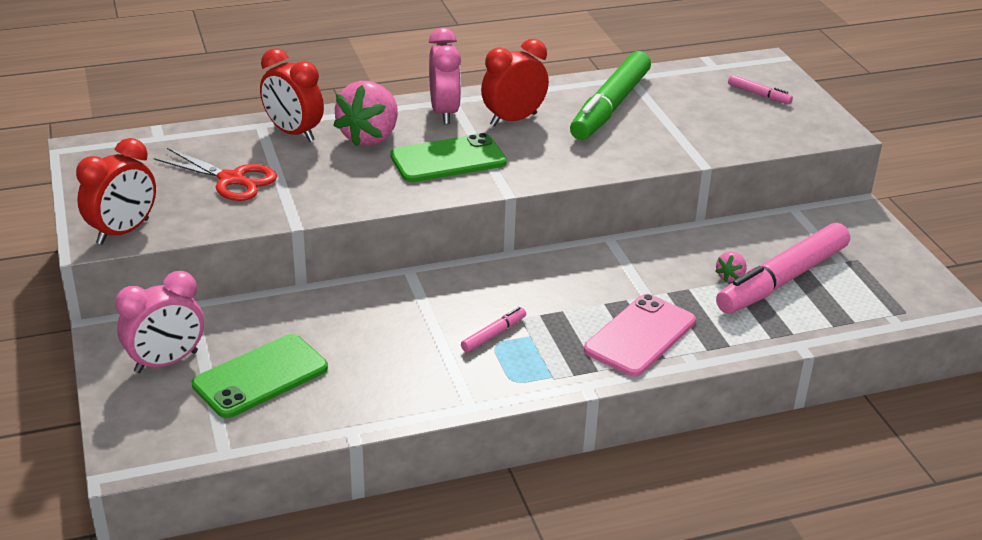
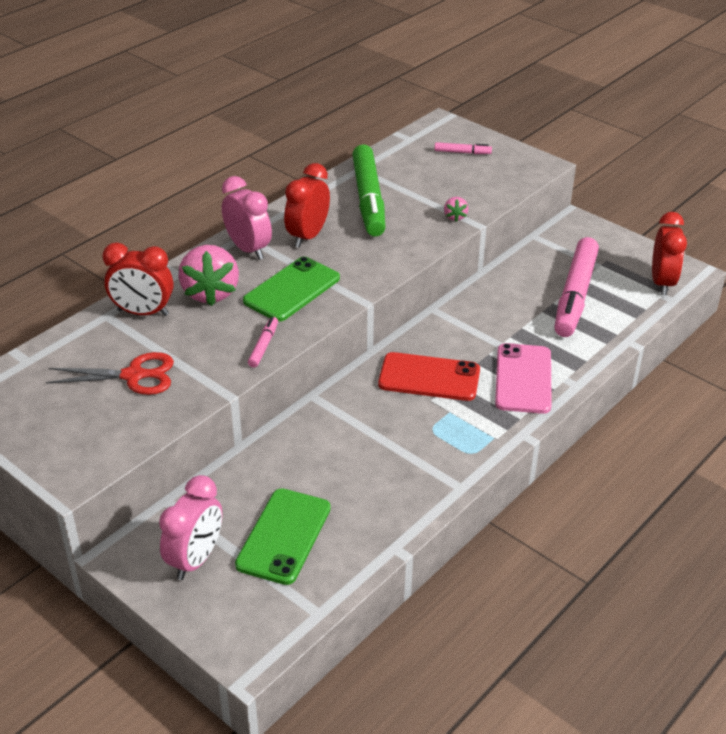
camera: 30 degrees left, 5 degrees up
(123, 232) = (88, 461): red clock -> red clock (662, 283)
(494, 335) = (424, 422): pink marker -> pink marker (263, 346)
(541, 297) = (429, 377): none -> red phone
(730, 277) = (540, 307): pink strawberry -> pink strawberry (455, 217)

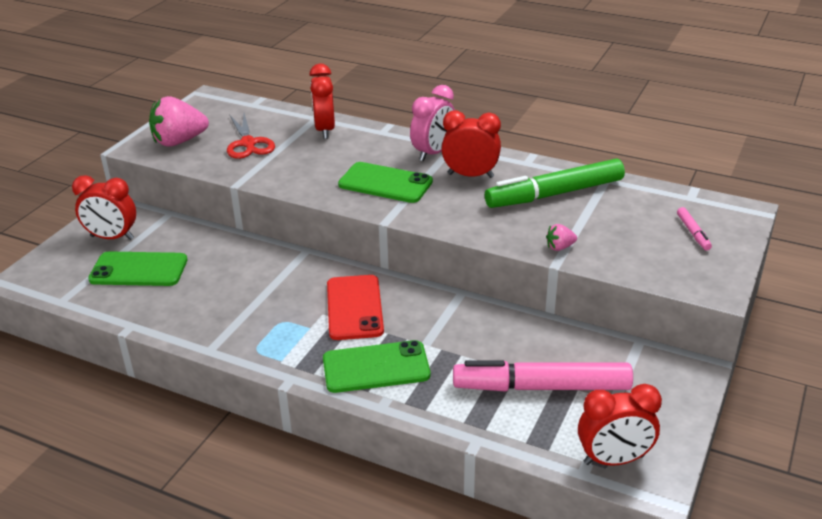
camera: 75 degrees right, 5 degrees down
(195, 559) = (112, 237): pink clock -> red clock
(210, 293) = (363, 150): pink strawberry -> pink strawberry (179, 141)
(263, 346) = (302, 186): pink marker -> none
(523, 379) = (376, 367): pink phone -> green phone

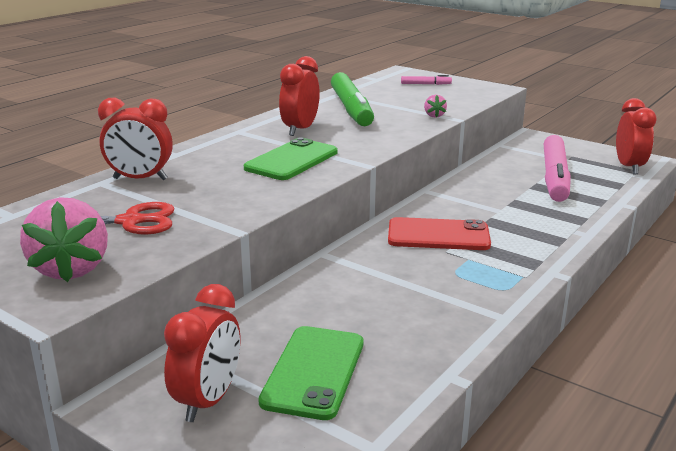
camera: 80 degrees left, 10 degrees down
(376, 367) = (533, 232): green phone -> none
(433, 153) = (244, 138): pink clock -> none

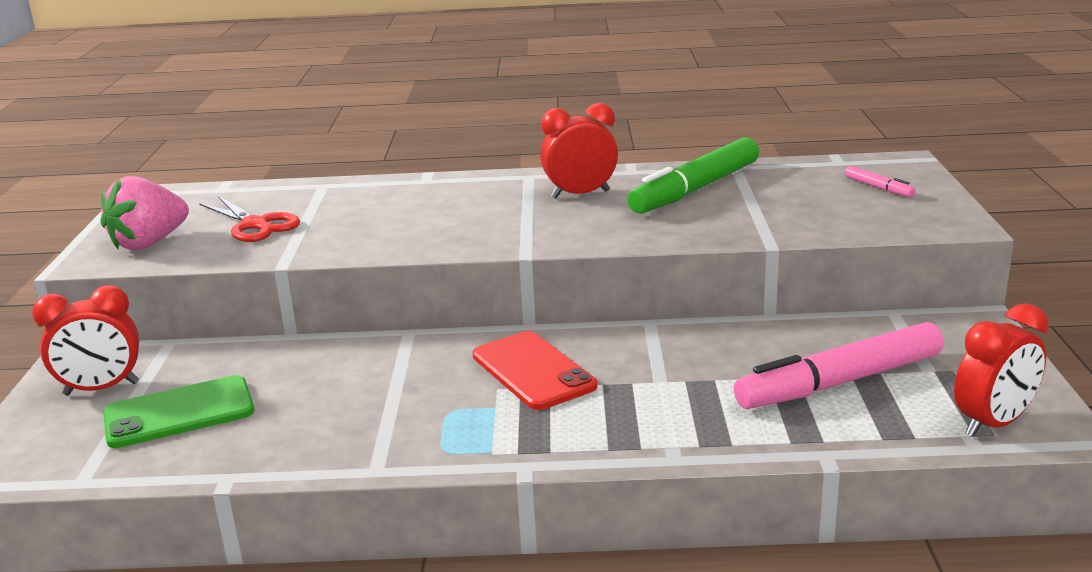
camera: 55 degrees right, 0 degrees up
(140, 179) = (349, 193): red clock -> none
(292, 160) = (484, 222): green phone -> none
(434, 115) = (757, 230): pink strawberry -> none

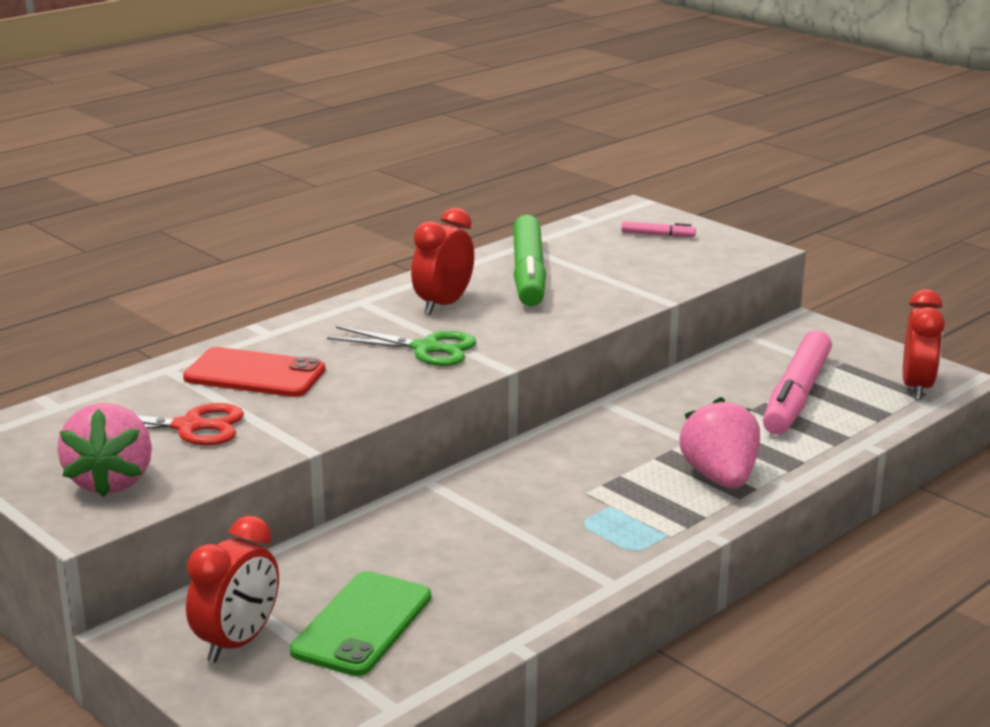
camera: 45 degrees left, 0 degrees up
(501, 222) = (426, 349): none -> green scissors
(533, 371) = (587, 469): red phone -> red phone (254, 374)
(626, 424) = (720, 478): none -> pink strawberry

